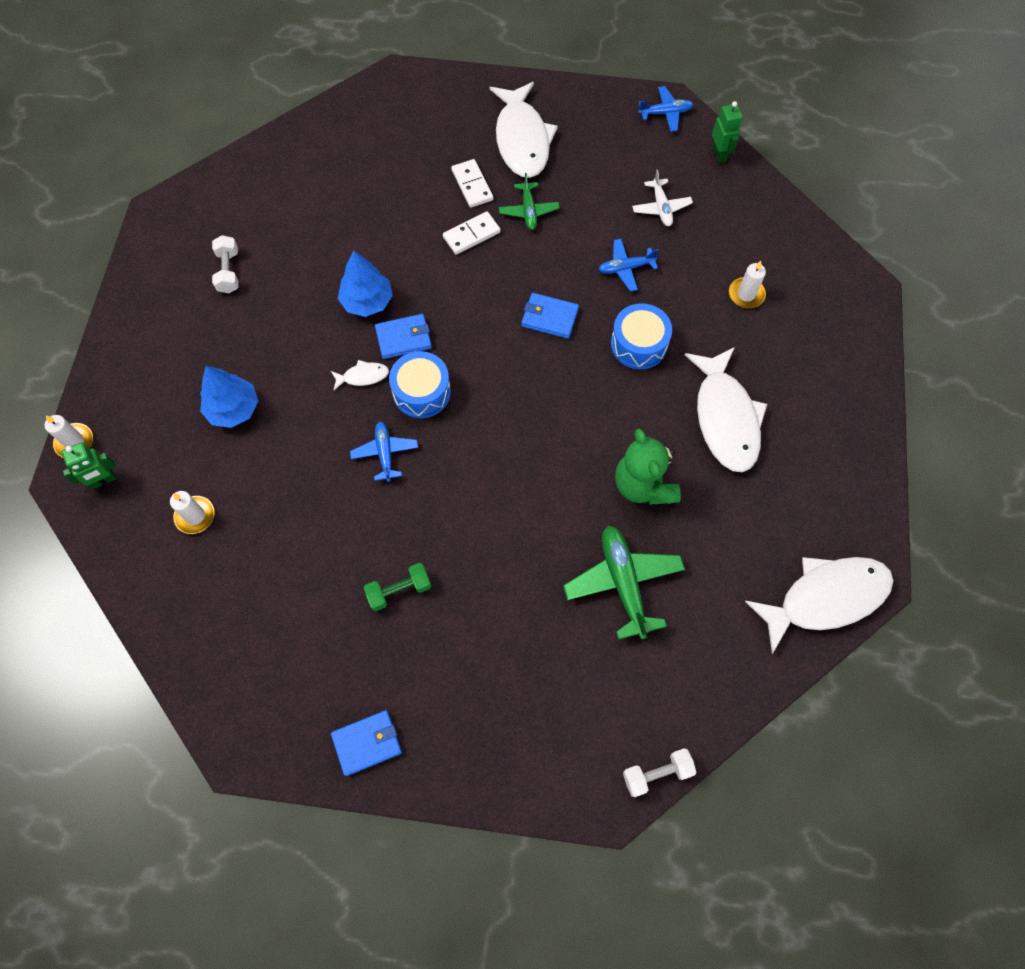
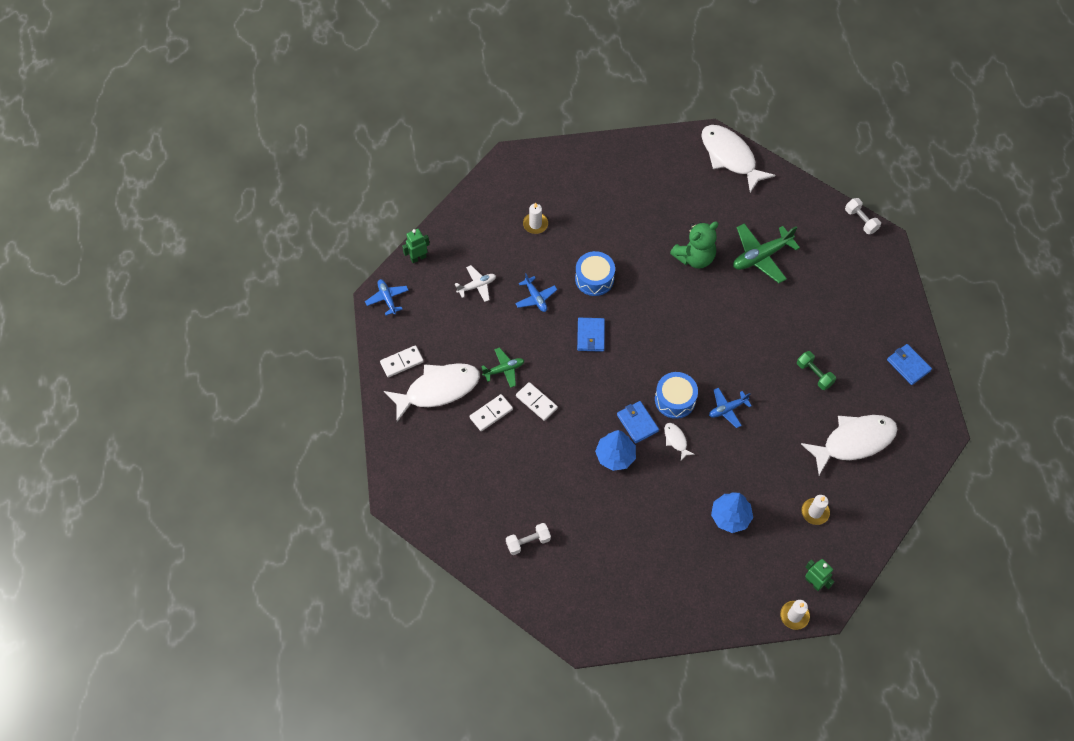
camera: 105 degrees left, 5 degrees down
(229, 271) = (620, 562): white dumbbell -> white dumbbell (528, 542)
(571, 112) = (402, 362): none -> white domino
(725, 418) = (632, 222): white fish -> white fish (854, 442)

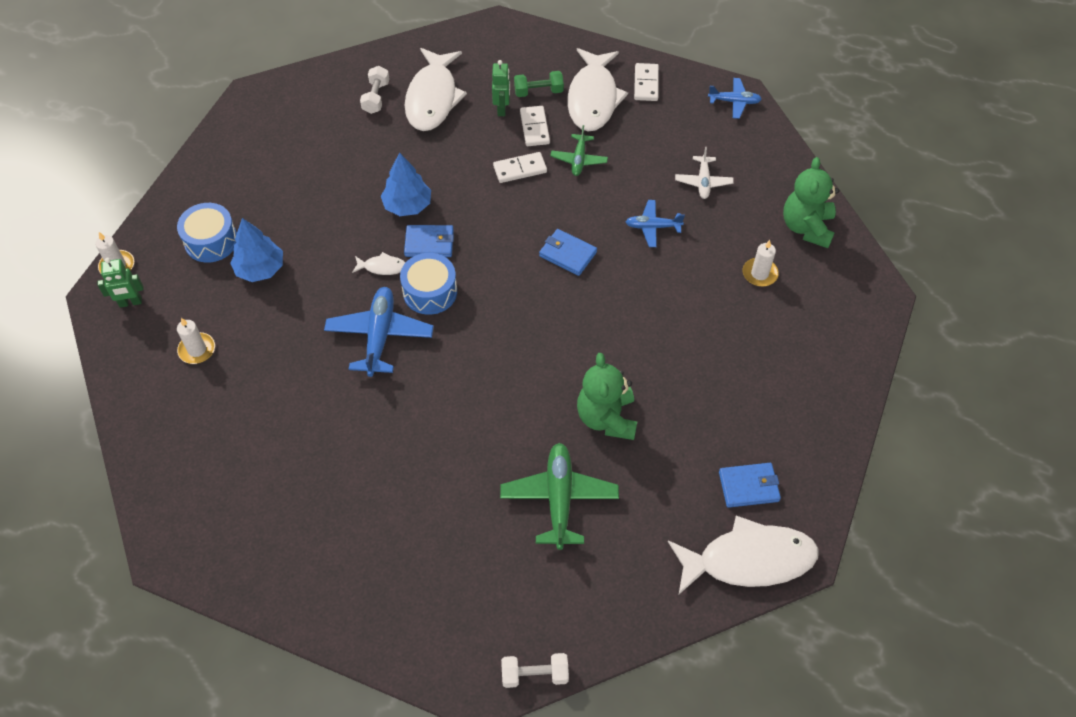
camera: 120 degrees right, 5 degrees down
(418, 258) = (774, 147): green robot -> green robot (502, 109)
(480, 213) = (806, 227): none -> green teddy bear
(594, 279) = (643, 295): blue drum -> blue drum (211, 241)
(727, 409) = (380, 336): blue plane -> blue plane, size x1.70
(814, 374) = (352, 455): green dumbbell -> green dumbbell (538, 92)
(854, 442) = (238, 443): white fish -> white fish (433, 98)
(908, 365) = (279, 577): blue wallet -> blue wallet (748, 486)

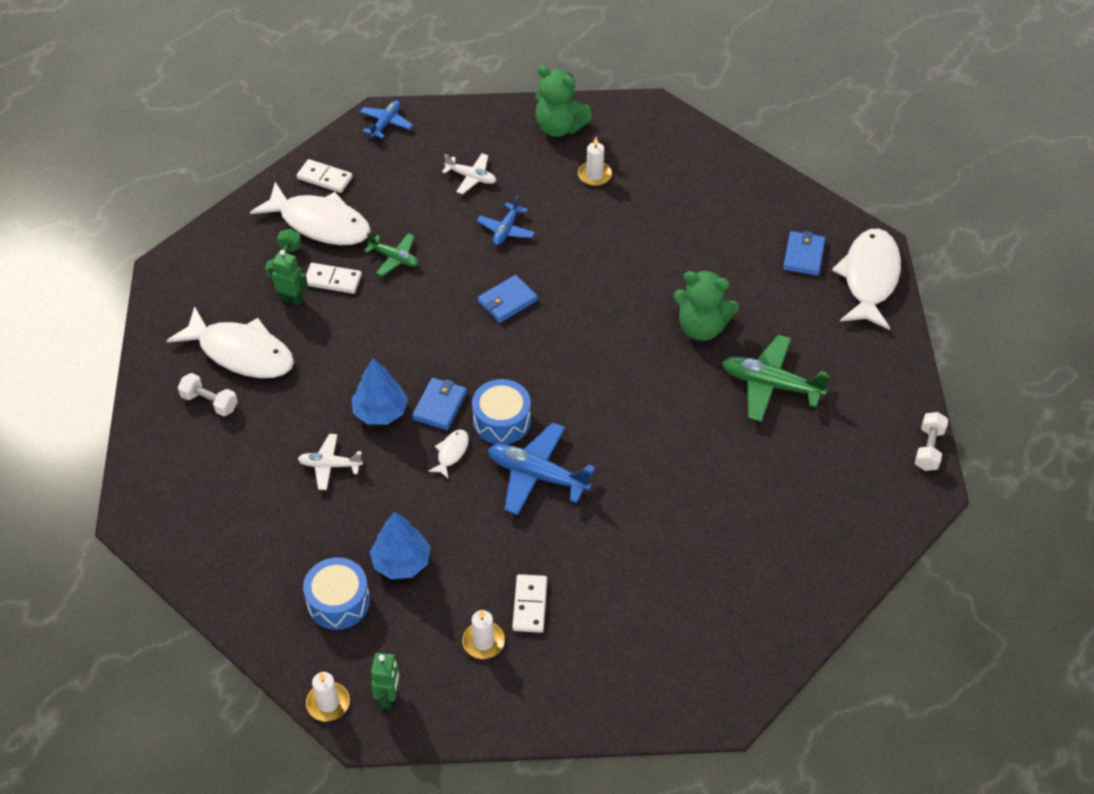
camera: 70 degrees left, 5 degrees down
(341, 191) = (330, 465): none -> white plane
(520, 169) = (382, 307): white domino -> white domino (530, 605)

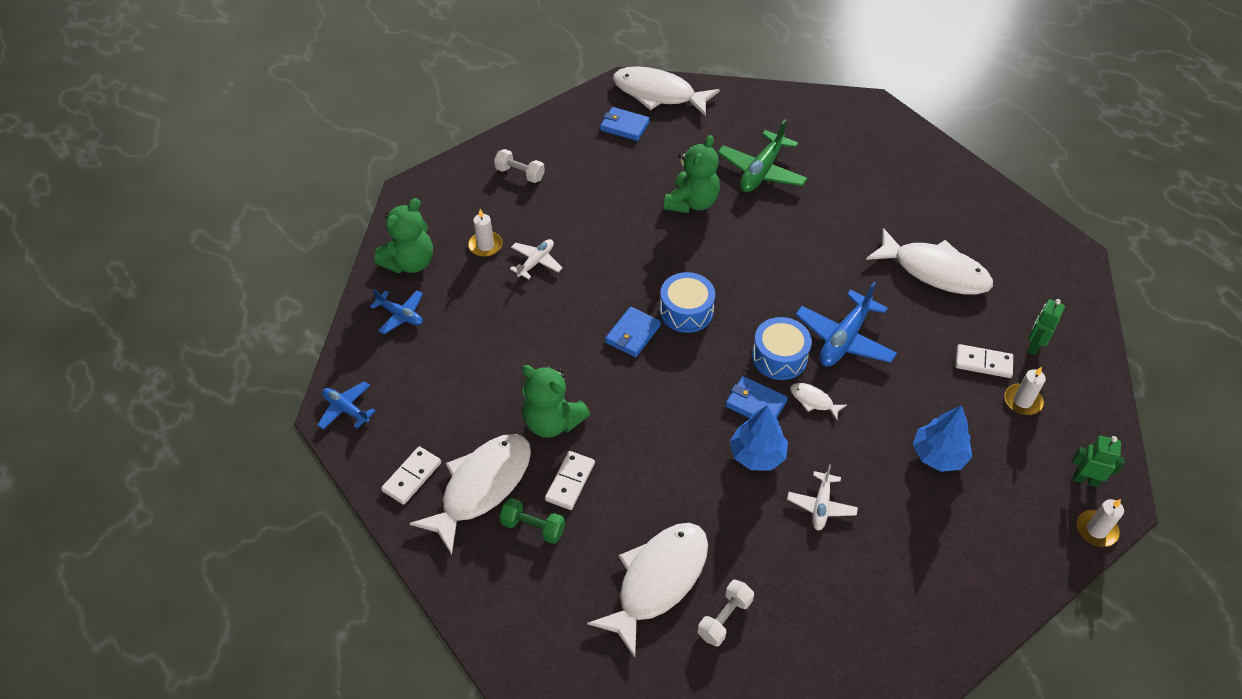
camera: 80 degrees left, 0 degrees up
(291, 299) = (589, 524): green robot -> green robot (1034, 346)
(338, 601) = (984, 512): blue drum -> blue drum (686, 311)
(394, 258) = (552, 422): green plane -> green teddy bear
(471, 177) = (456, 342): white plane -> white plane (536, 262)
(506, 230) = (538, 323): blue plane -> blue plane (400, 315)
(507, 301) = (632, 334): blue wallet -> blue wallet turned 60 degrees clockwise
(656, 558) = (935, 271): none -> white fish
(928, 448) = (834, 98): white dumbbell -> white dumbbell (520, 174)

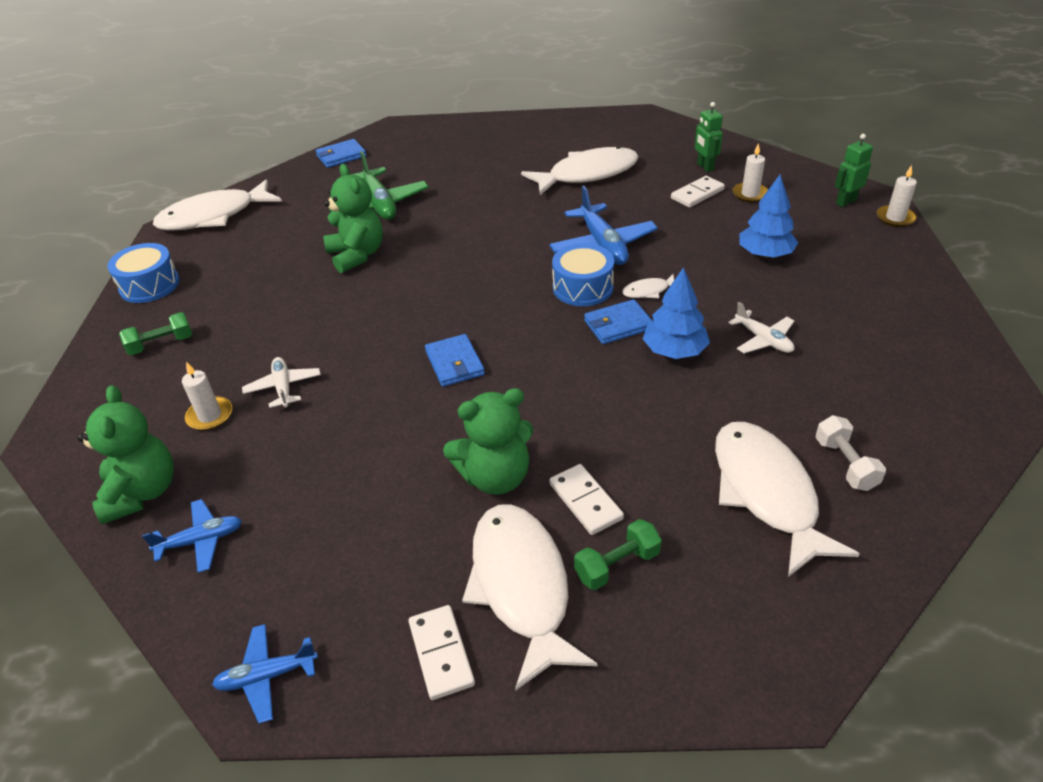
camera: 50 degrees left, 10 degrees down
(520, 174) = (161, 344): white dumbbell -> green dumbbell
(624, 126) = (216, 251): blue wallet -> blue wallet (341, 156)
(686, 311) = (470, 316): blue drum -> blue drum (149, 285)

